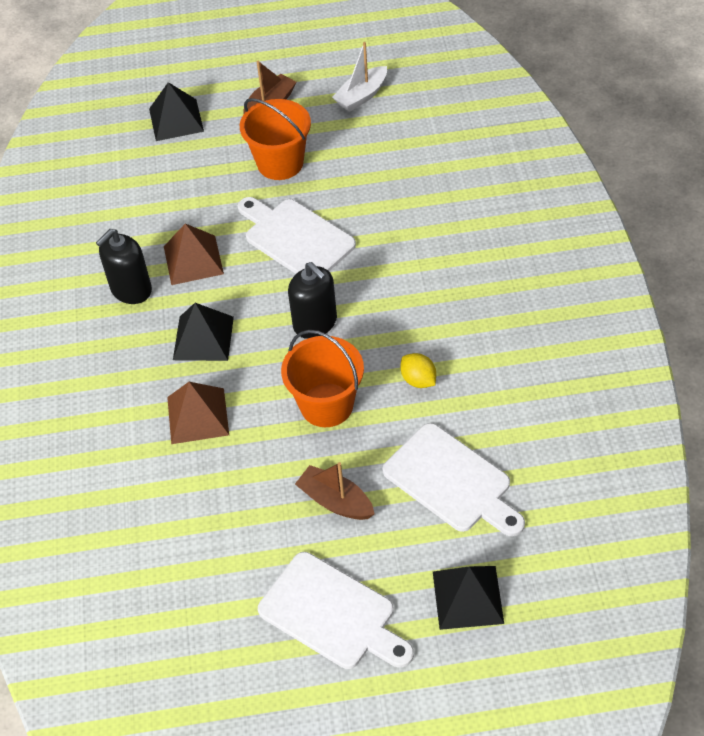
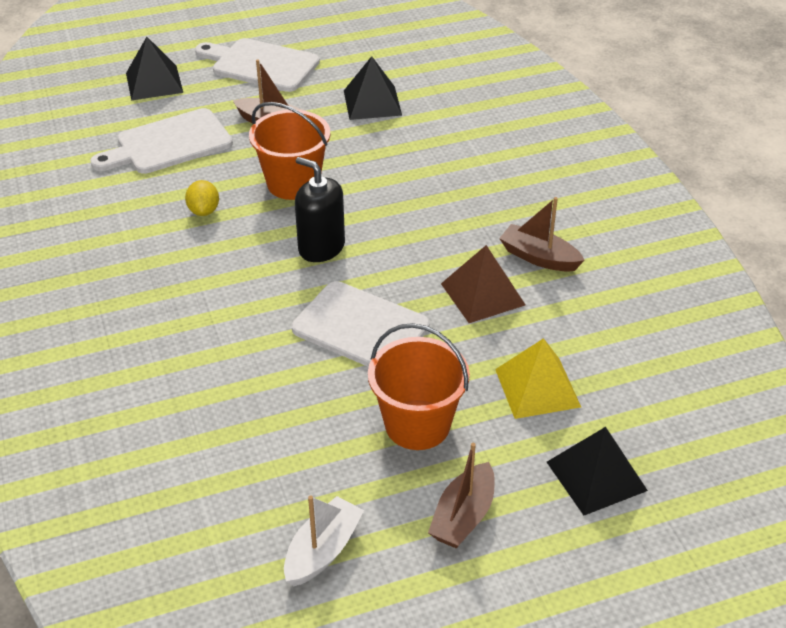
camera: 165 degrees right, 10 degrees down
(131, 289) = (539, 257): black soap dispenser -> brown boat
(186, 180) = (537, 387): none -> yellow pyramid
(198, 416) = (416, 163): brown pyramid -> none
(203, 338) = (437, 222): black pyramid -> black pyramid (372, 102)
(418, 380) = (204, 211): yellow lemon -> yellow lemon turned 45 degrees clockwise
(451, 481) = (168, 144): white cutting board -> white cutting board turned 60 degrees counterclockwise

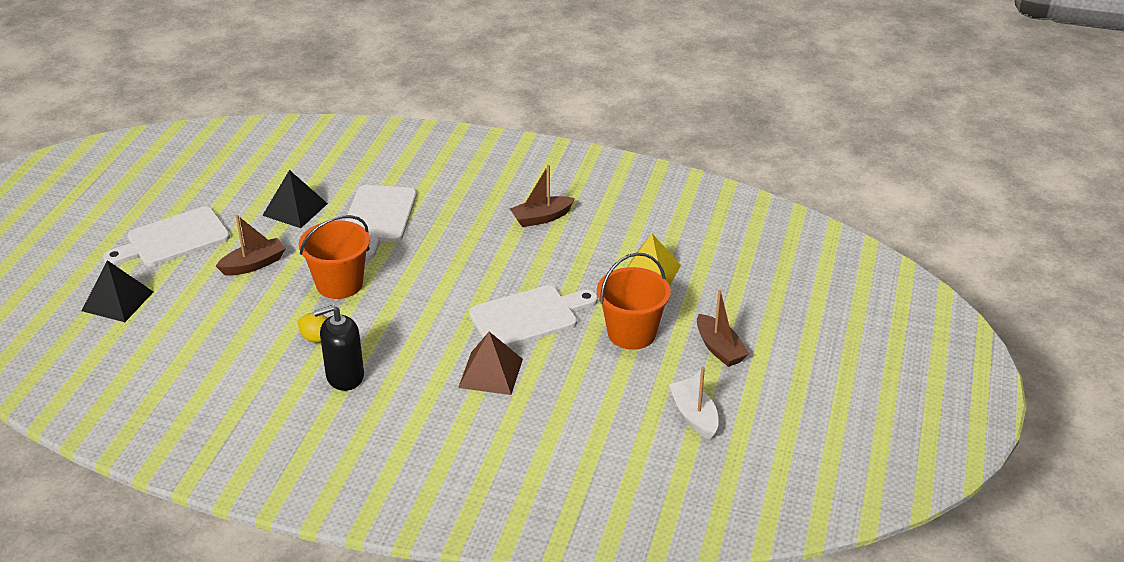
camera: 55 degrees left, 5 degrees down
(168, 144) = (211, 324): white cutting board -> white cutting board (378, 218)
(321, 247) = (425, 301): black soap dispenser -> black soap dispenser (345, 376)
(482, 294) = (548, 255): brown pyramid -> brown pyramid (491, 373)
(596, 476) = (736, 286): black pyramid -> none

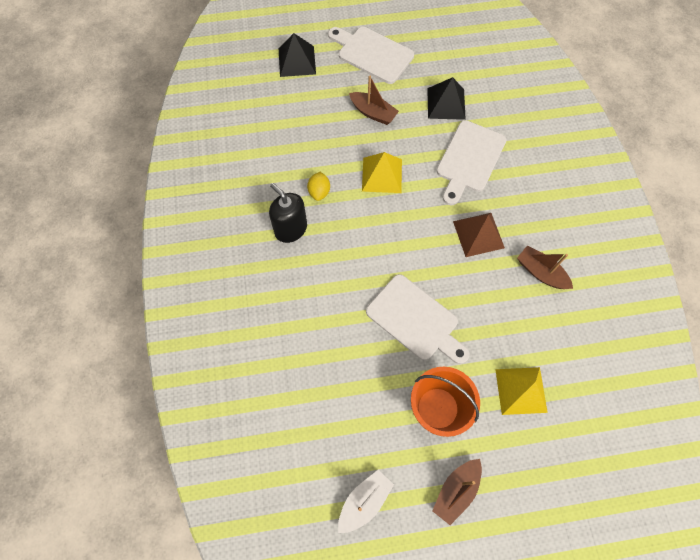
camera: 65 degrees right, 30 degrees up
(339, 284) = (382, 175): orange bucket -> yellow pyramid
(378, 218) = (469, 159): white cutting board -> white cutting board turned 45 degrees counterclockwise
(491, 373) = (339, 323): brown pyramid -> brown pyramid (478, 234)

